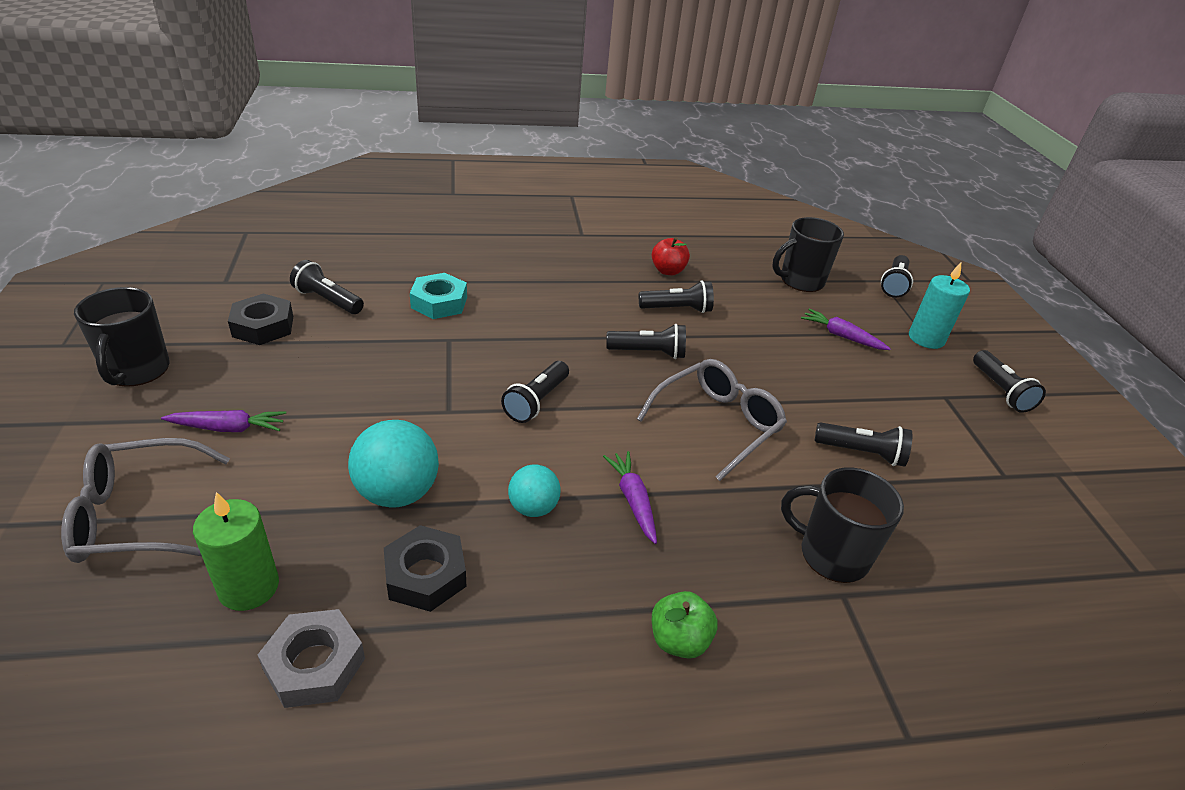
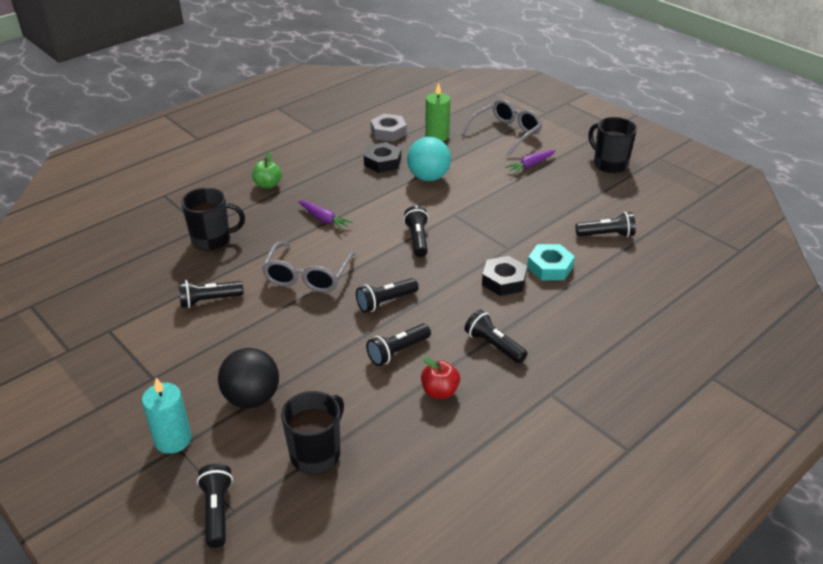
camera: 150 degrees right, 0 degrees up
(263, 326) = (605, 206): black nut -> black nut (504, 281)
(533, 508) = (366, 197): turquoise ball -> none
(841, 336) = (252, 398): purple carrot -> black ball
(1000, 391) = (103, 409): black flashlight -> black flashlight (493, 345)

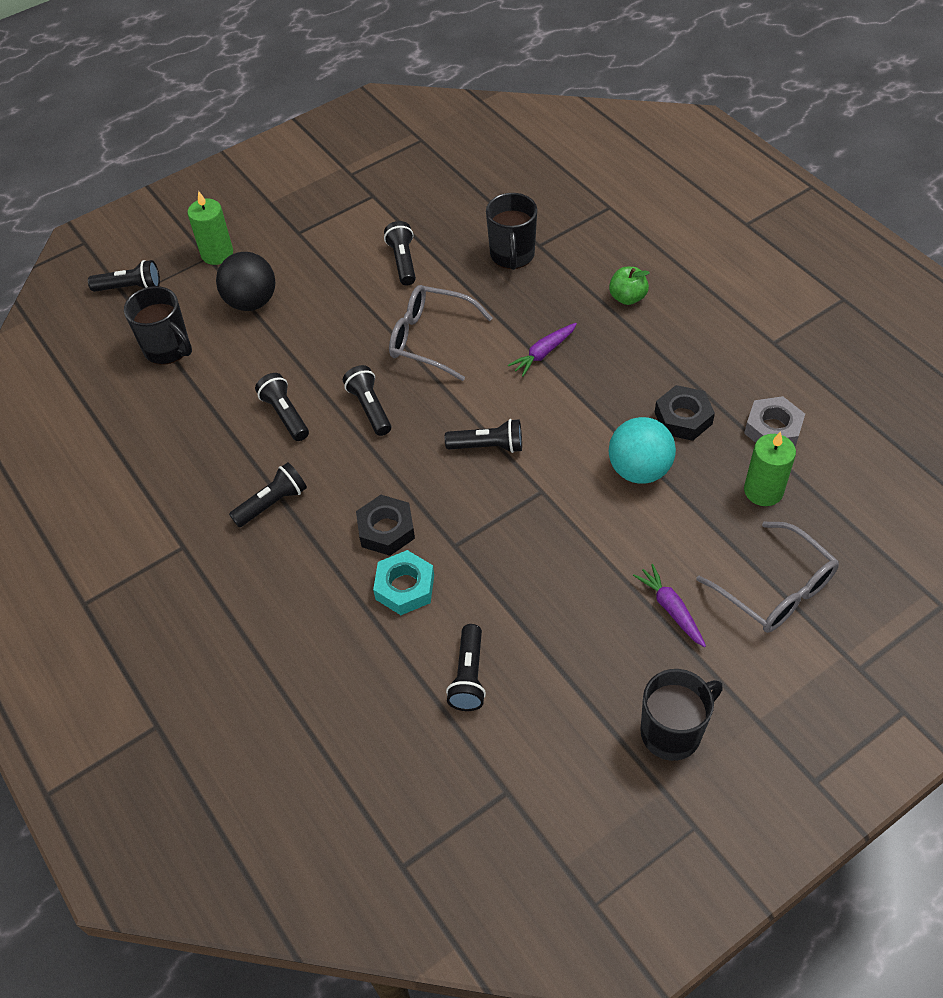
camera: 100 degrees right, 15 degrees up
(173, 439) = (217, 254): turquoise candle -> green candle
(439, 391) = (216, 446): red apple -> none

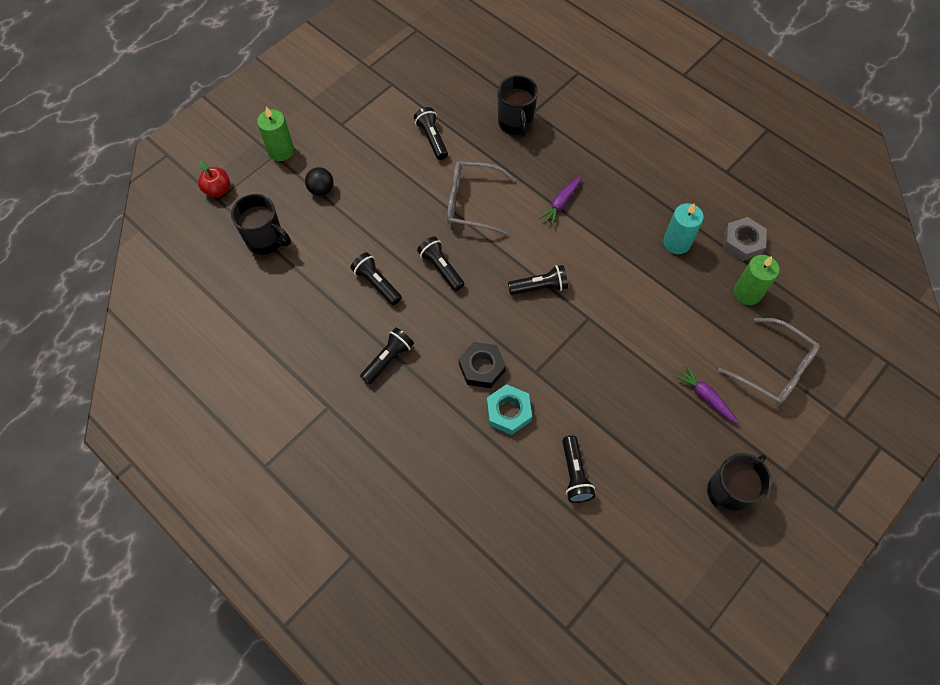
camera: 15 degrees left, 10 degrees up
(130, 287) = (218, 190): black flashlight -> red apple
(251, 302) = (321, 190): black ball -> black ball, size x0.61
(627, 297) = (611, 148): green apple -> none
(639, 470) = (655, 289): turquoise ball -> none
(683, 418) = (676, 243): black nut -> turquoise candle

